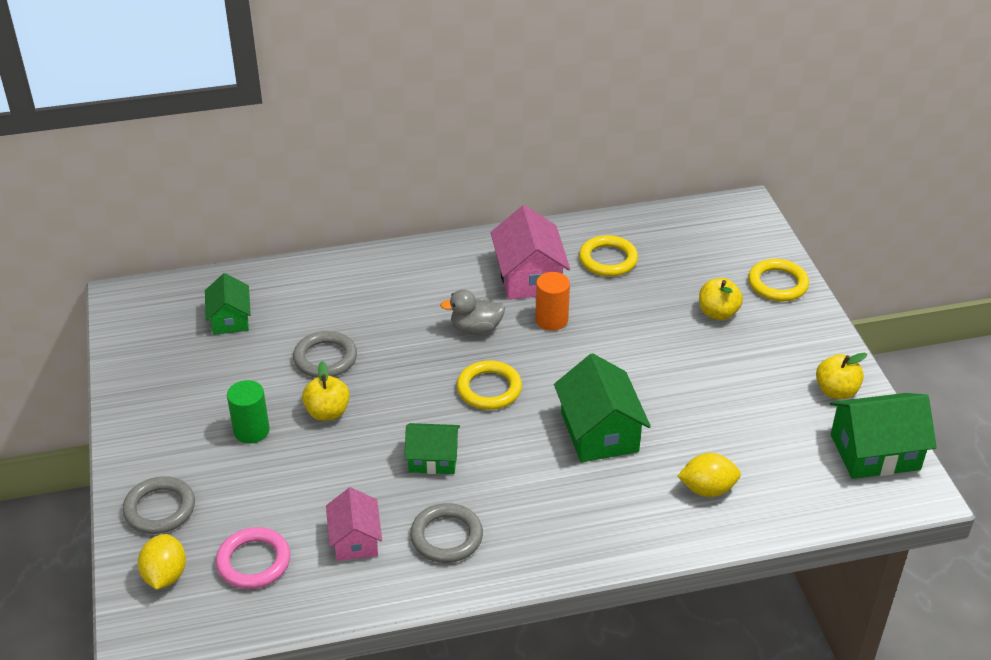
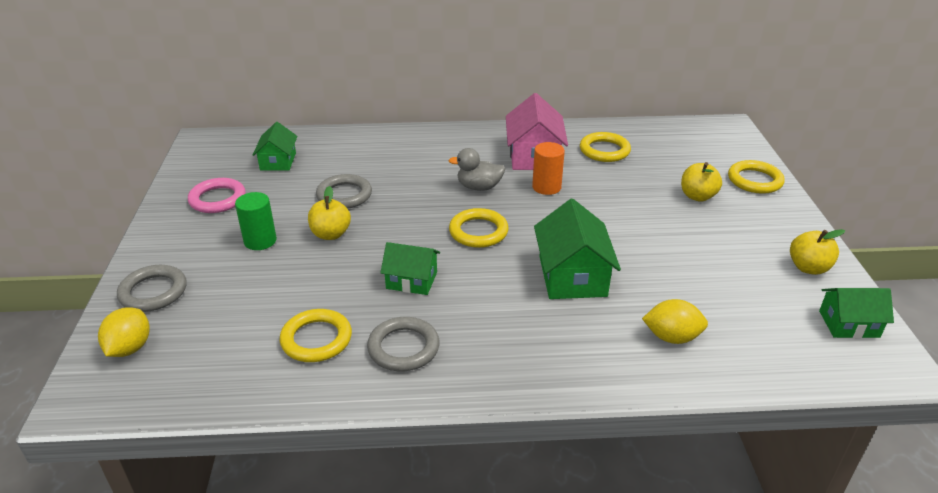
camera: 10 degrees right, 5 degrees down
(254, 562) = (215, 346): pink ring -> pink ring (217, 199)
(355, 539) = (316, 339): pink house -> yellow ring
(875, 452) = (849, 324): green house -> green house, size x0.63

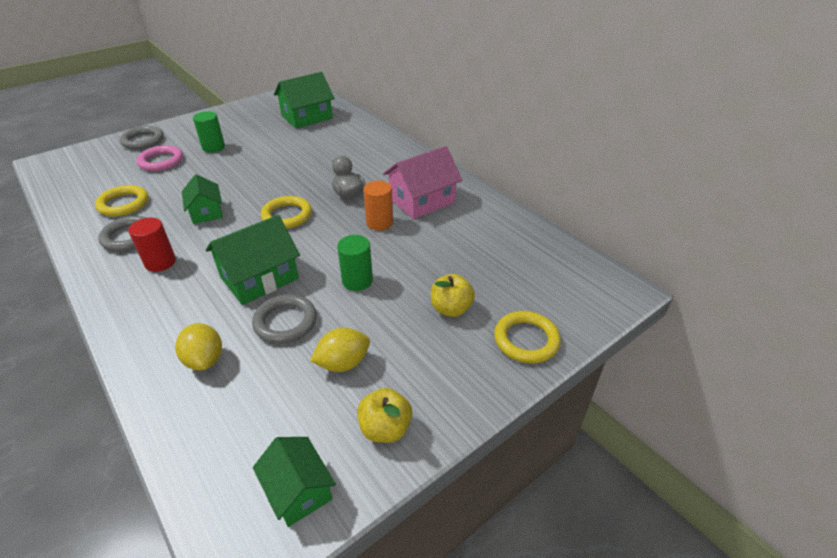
camera: 55 degrees right, 5 degrees up
(130, 348) = (90, 156): yellow lemon -> yellow lemon (343, 363)
(217, 199) = (247, 118): pink ring -> pink ring (161, 161)
(278, 161) = (307, 117): green house -> green house, size x1.59
(331, 234) = (238, 165): yellow apple -> none
(344, 195) = (288, 151): grey ring -> grey ring (285, 322)
(483, 334) = (160, 262): none -> red cylinder
(604, 150) = (473, 230): yellow ring -> none
(624, 225) = (357, 281): none -> green cylinder

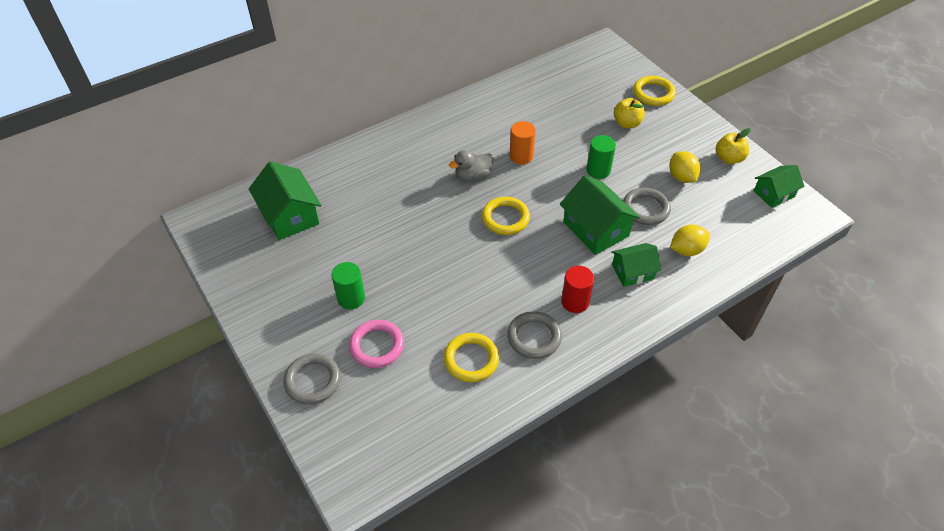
camera: 85 degrees left, 10 degrees up
(206, 212) = (494, 281): green house -> green house (633, 272)
(422, 200) = (489, 128): pink house -> none

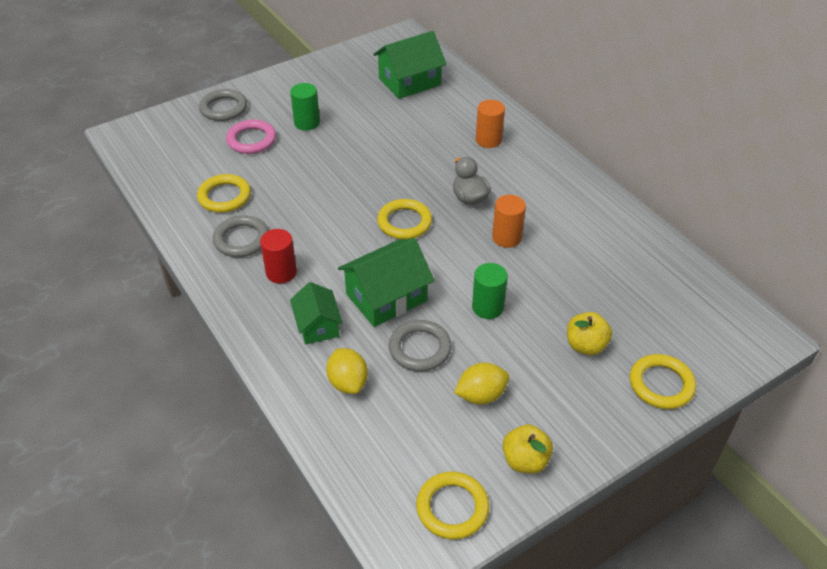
camera: 90 degrees right, 5 degrees down
(393, 161) = (488, 140): none -> orange cylinder
(774, 194) = (452, 508): green house -> yellow ring

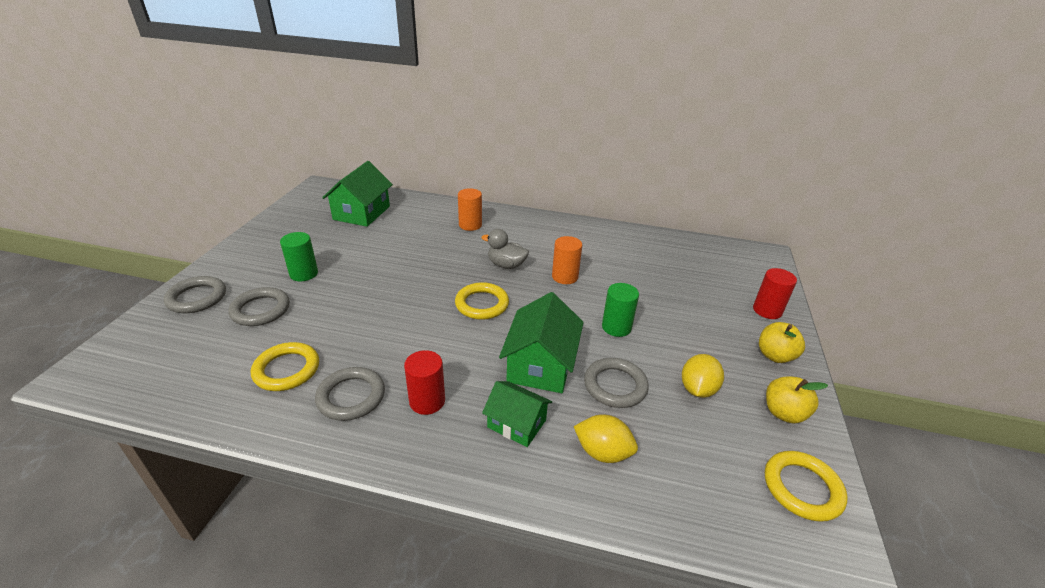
camera: 45 degrees left, 10 degrees down
(251, 140) = (261, 310): pink ring -> grey ring
(585, 345) = (702, 314): yellow apple -> yellow apple (775, 355)
(661, 384) = (767, 310): yellow ring -> red cylinder

